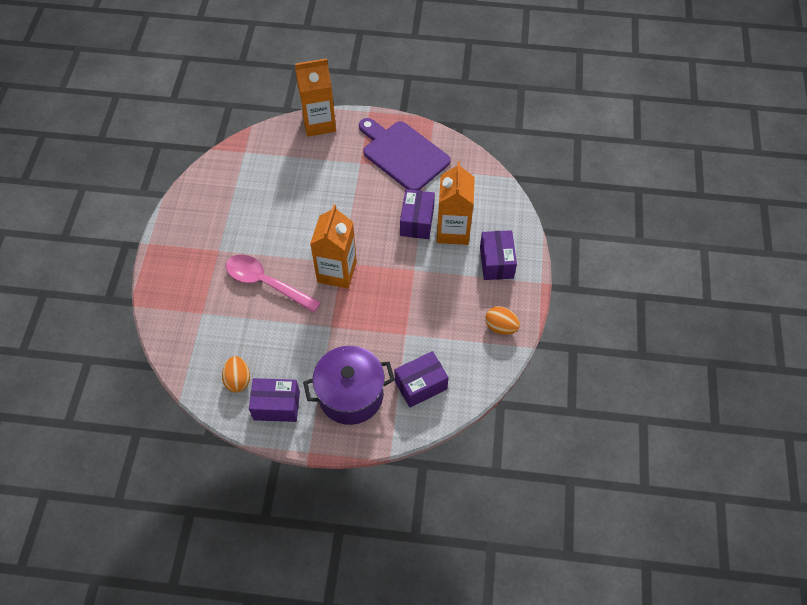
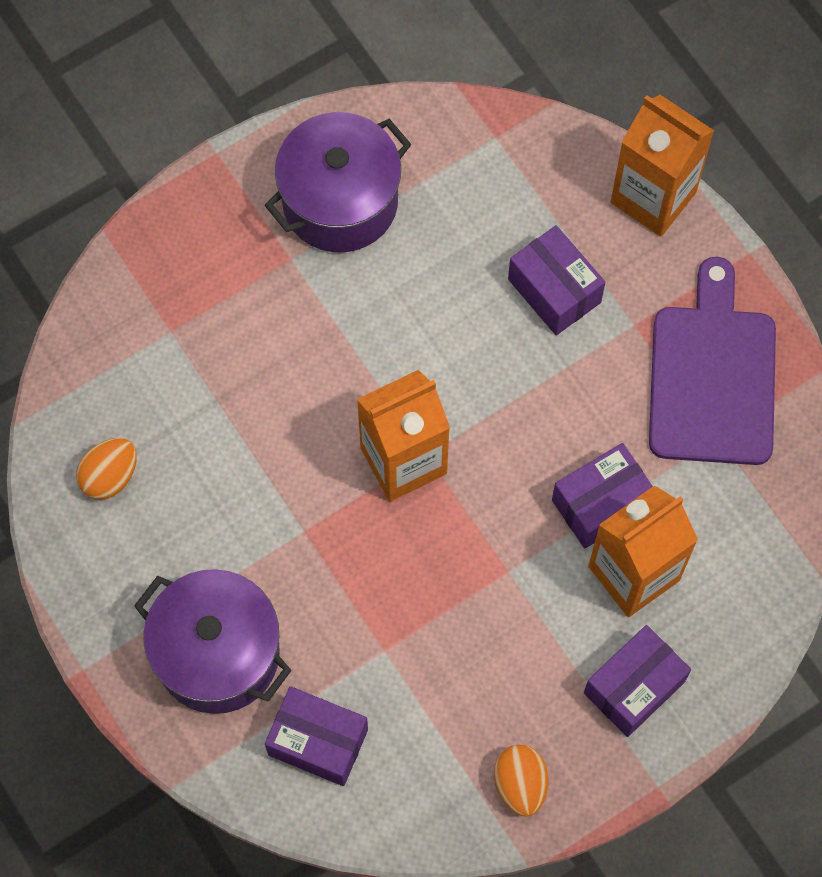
camera: 50 degrees right, 10 degrees up
(214, 217) = (340, 202): none -> purple pot
(266, 283) = (295, 376): pink spoon -> none
(276, 406) = (115, 564): purple box -> purple box (554, 291)

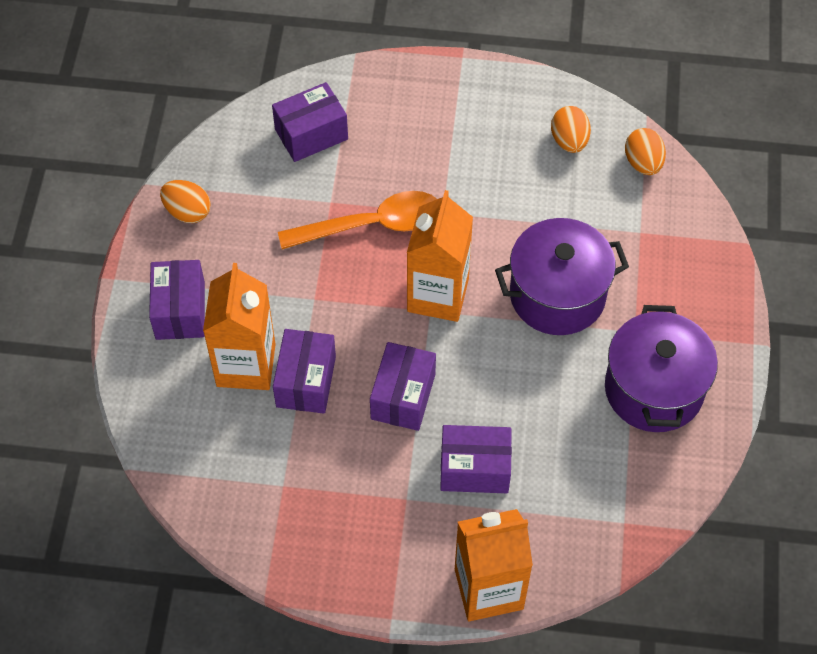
camera: 130 degrees right, 10 degrees down
(80, 386) = (643, 163): none -> orange egg
(218, 654) = (409, 122): purple pot -> purple pot (557, 295)
(377, 586) = (372, 225): none -> orange spoon
(538, 406) = (403, 396): none -> purple box
(712, 377) = (326, 517): purple cutting board -> none

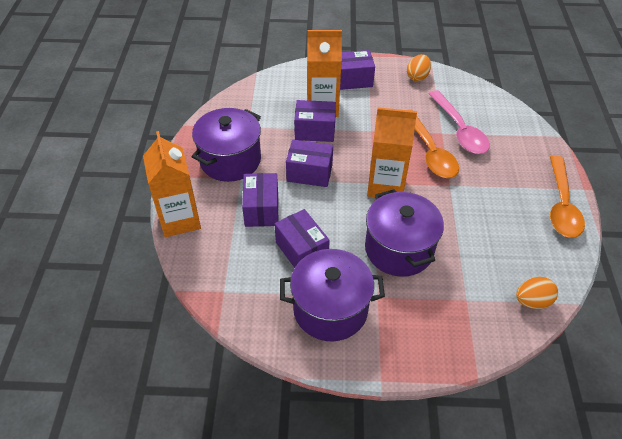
camera: 85 degrees right, 10 degrees down
(311, 134) = (489, 121): purple box -> purple box (301, 250)
(328, 177) = (459, 130): none -> pink spoon
(363, 514) = (230, 160): none -> purple pot
(490, 90) = (561, 205): none -> orange spoon
(569, 141) = (535, 253): orange egg -> none

